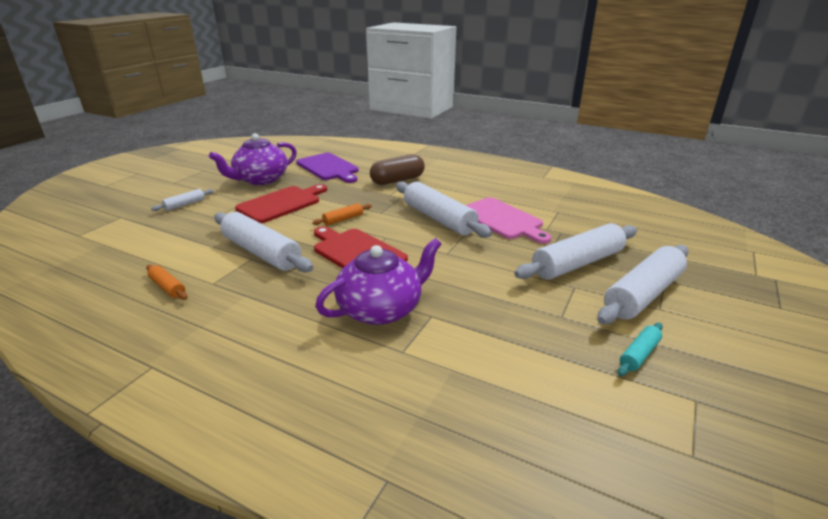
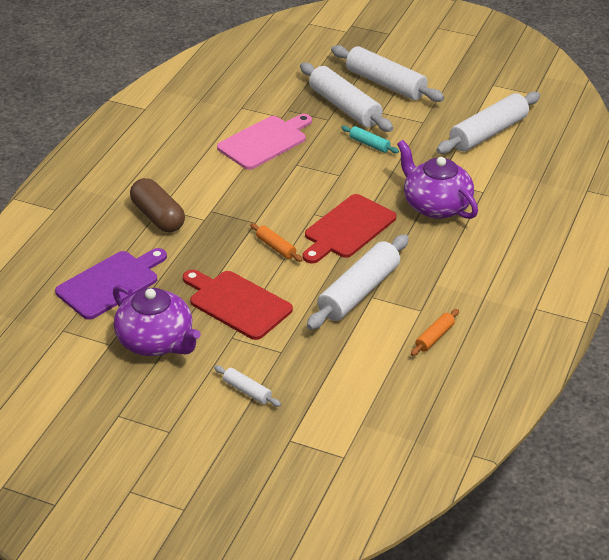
camera: 95 degrees left, 10 degrees up
(439, 219) = (267, 181): white rolling pin -> white rolling pin (488, 133)
(639, 354) = (457, 96): turquoise rolling pin -> turquoise rolling pin (369, 144)

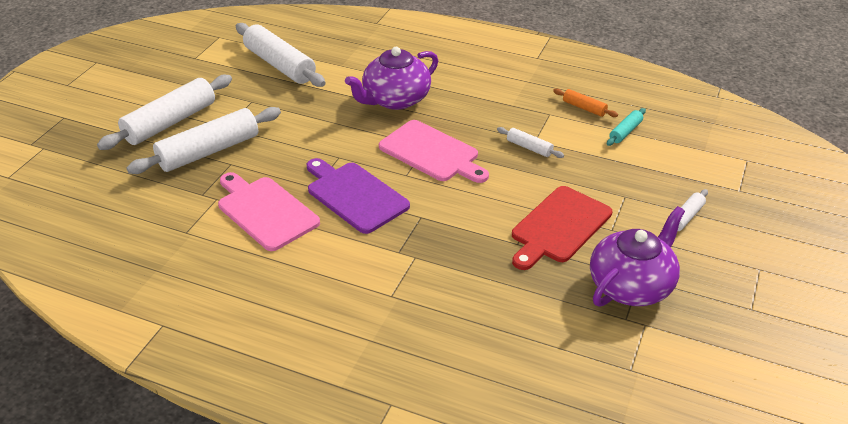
camera: 90 degrees left, 0 degrees up
(111, 283) = (539, 331): purple cutting board -> purple cutting board (354, 195)
(158, 217) = (410, 297): brown capsule -> none
(276, 247) = (464, 201): orange rolling pin -> none
(347, 229) = (432, 153): red cutting board -> pink cutting board
(358, 292) = (529, 148): white rolling pin -> white rolling pin, size x0.47
(369, 144) = (285, 136): turquoise rolling pin -> turquoise rolling pin (625, 132)

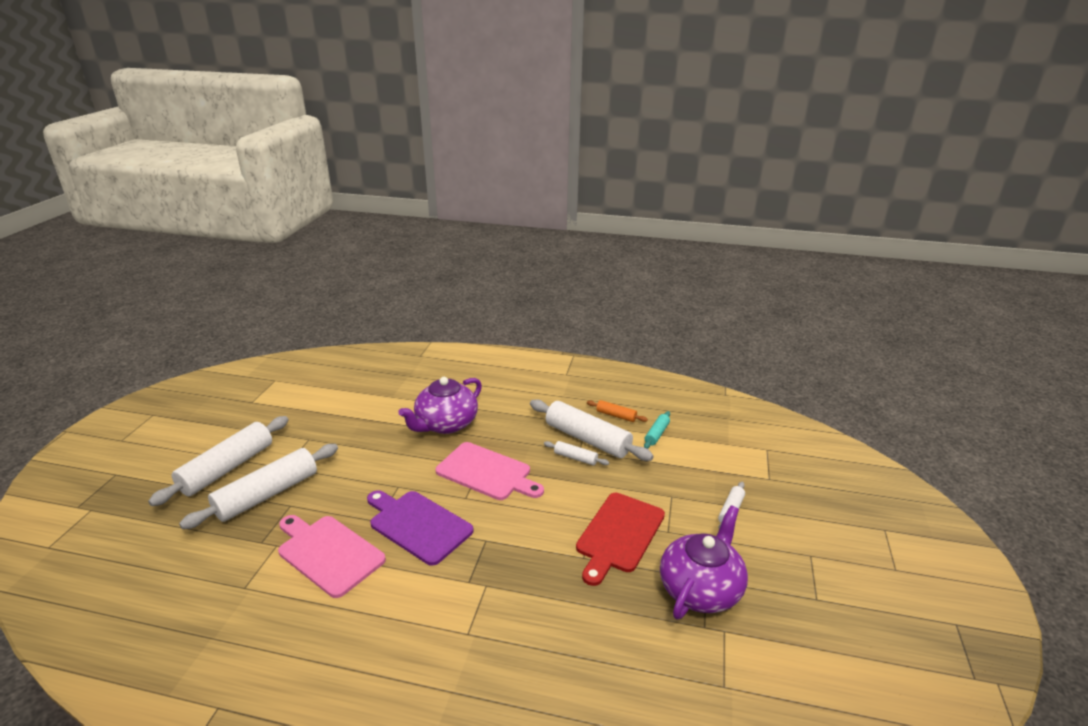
camera: 10 degrees left, 10 degrees down
(280, 65) = (334, 401): white rolling pin -> white rolling pin (587, 439)

